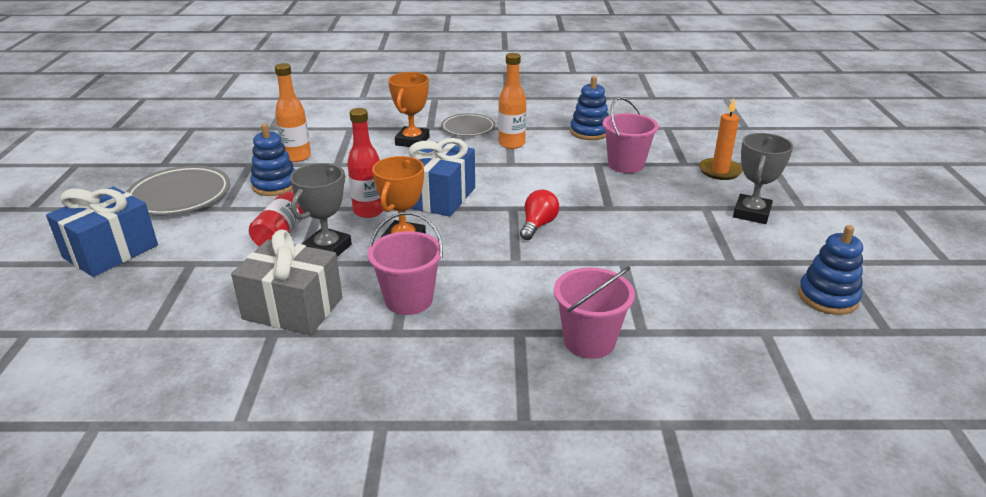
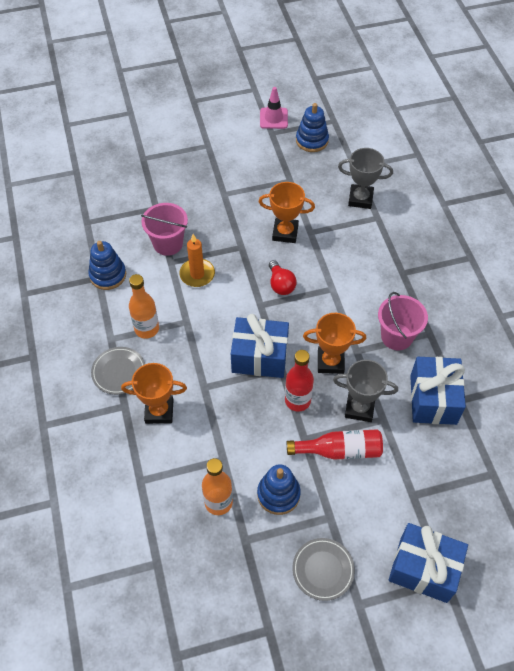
camera: 105 degrees left, 25 degrees up
(180, 196) = (323, 570): grey plate -> grey plate, size x0.64
(293, 308) = (433, 399): grey gift -> blue gift
(538, 225) = (280, 284): red light bulb -> red light bulb turned 120 degrees counterclockwise
(589, 341) = (396, 239): pink bucket -> none
(626, 242) = (285, 233): none -> orange trophy
(719, 171) = (164, 187): orange candle -> orange candle (197, 274)
(751, 213) = (224, 170): grey trophy -> grey trophy (360, 199)
(876, 268) = (273, 118): none -> pink traffic cone

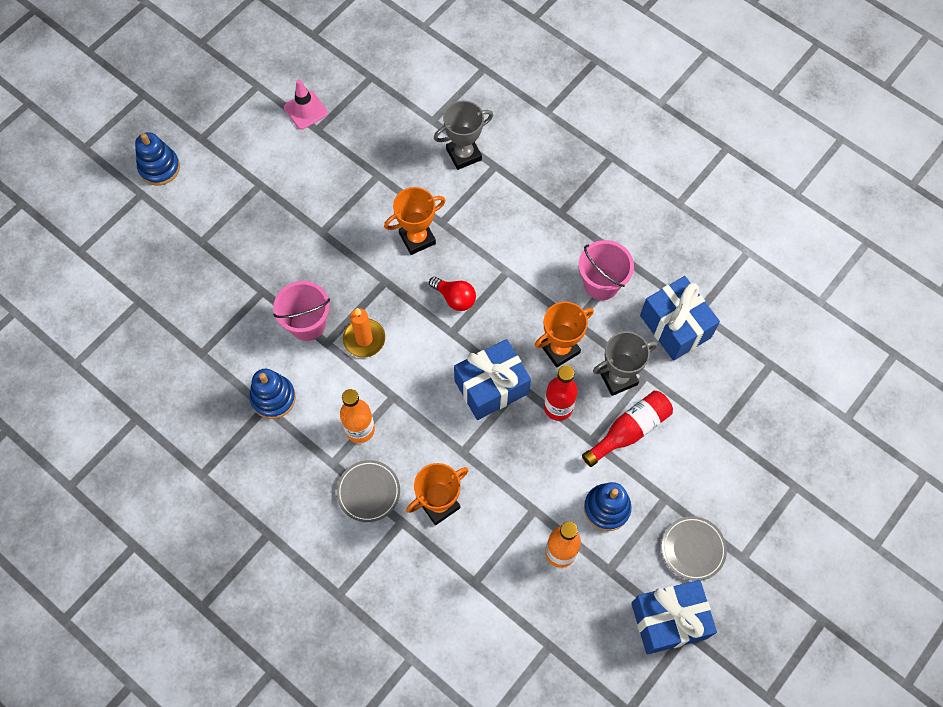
camera: 35 degrees left, 10 degrees up
(312, 140) = (366, 114): blue stacking toy -> blue stacking toy (159, 168)
(423, 569) = (772, 489): blue gift -> blue gift (669, 620)

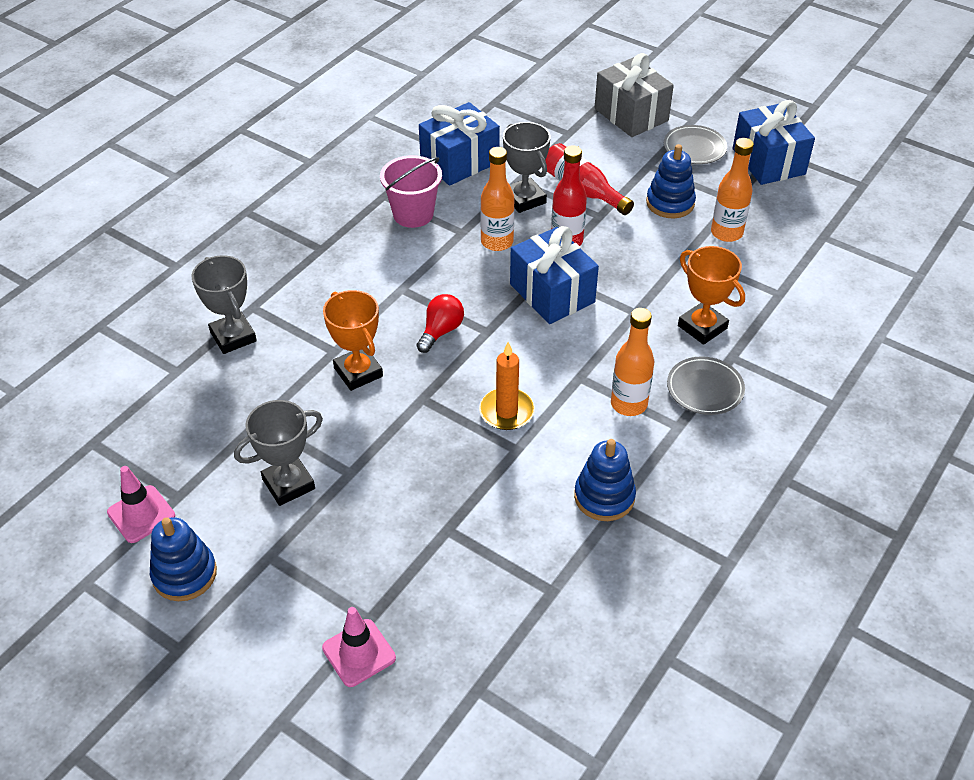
camera: 95 degrees left, 20 degrees down
(159, 168) = (231, 702): blue stacking toy -> blue stacking toy (184, 574)
(178, 235) = (359, 653): none -> pink traffic cone
(307, 324) = (492, 472): pink bucket -> none
(317, 194) = (288, 484): none -> grey trophy
(560, 349) = (497, 242): orange trophy -> orange bottle
(750, 495) = (631, 115): none -> grey gift

